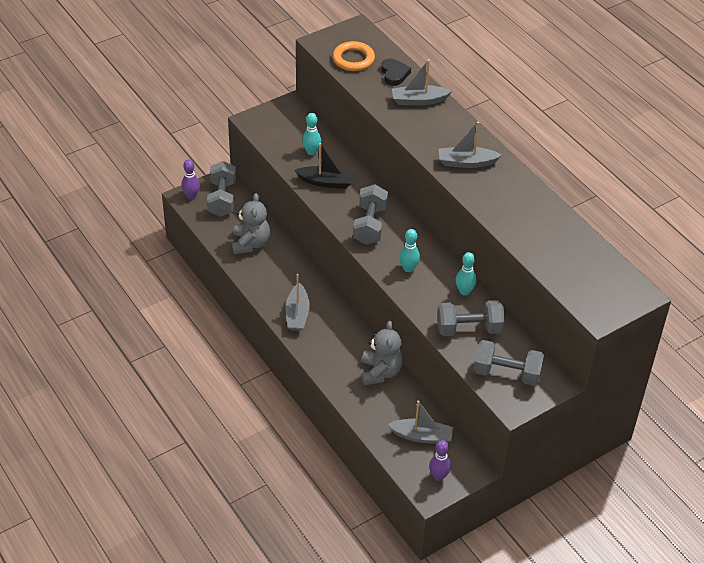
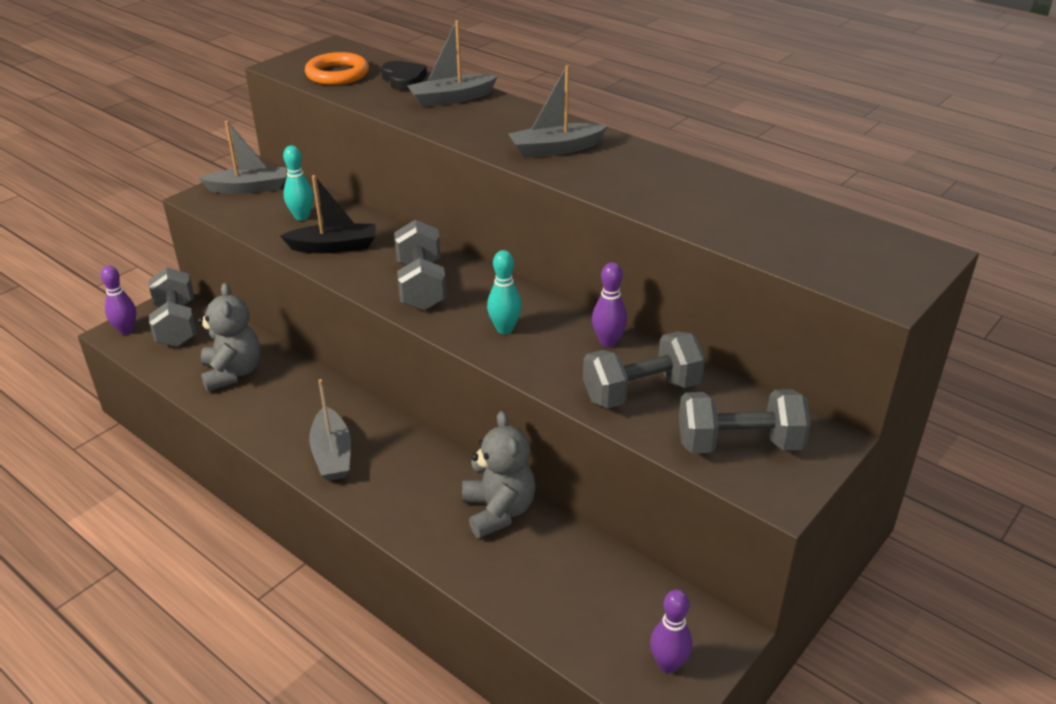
camera: 15 degrees left, 10 degrees down
(422, 436) = (609, 599): grey boat -> grey boat (249, 188)
(464, 291) = (608, 342): turquoise bowling pin -> purple bowling pin

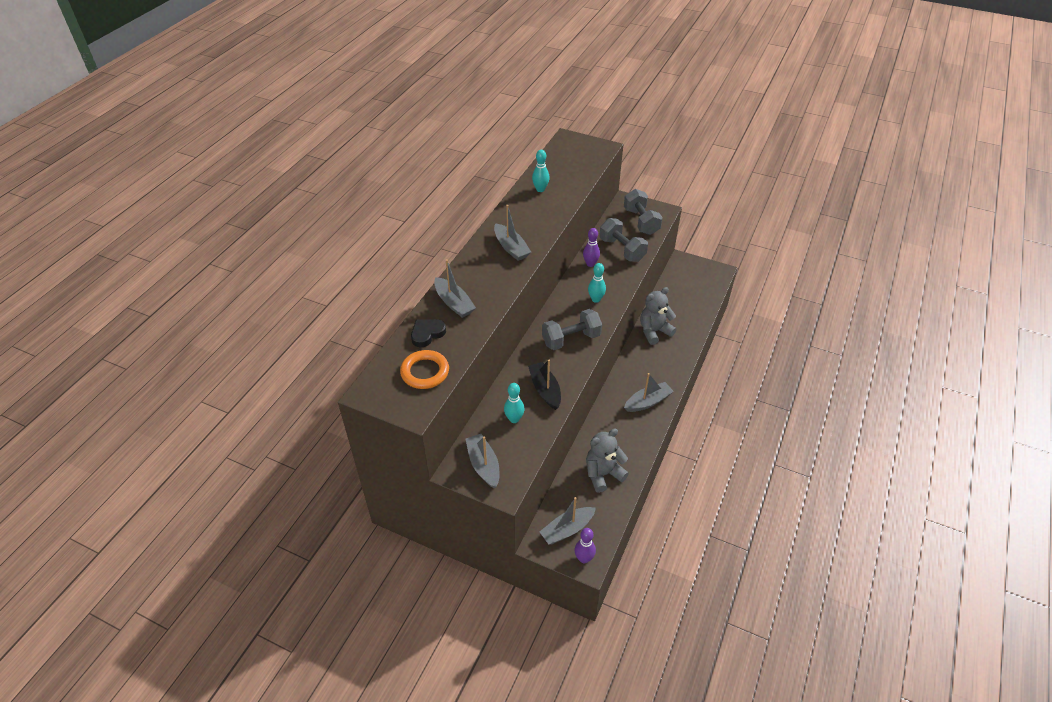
camera: 105 degrees left, 10 degrees up
(177, 324) = (567, 529): grey dumbbell -> grey boat
(668, 664) = (703, 272): purple bowling pin -> none
(723, 195) = (540, 189): none -> turquoise bowling pin

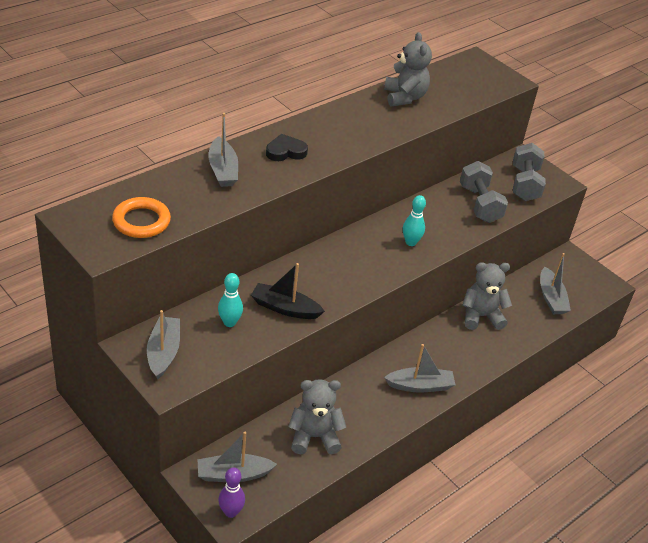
camera: 20 degrees right, 5 degrees down
(427, 334) = (172, 187): black heart -> black heart (285, 151)
(511, 248) = (326, 141): grey boat -> grey boat (551, 298)
(540, 189) = (404, 97): turquoise bowling pin -> grey teddy bear
(545, 390) = (285, 308): black boat -> black boat turned 75 degrees counterclockwise
(571, 339) = (352, 271): grey dumbbell -> none
(590, 264) = (431, 205): purple bowling pin -> none

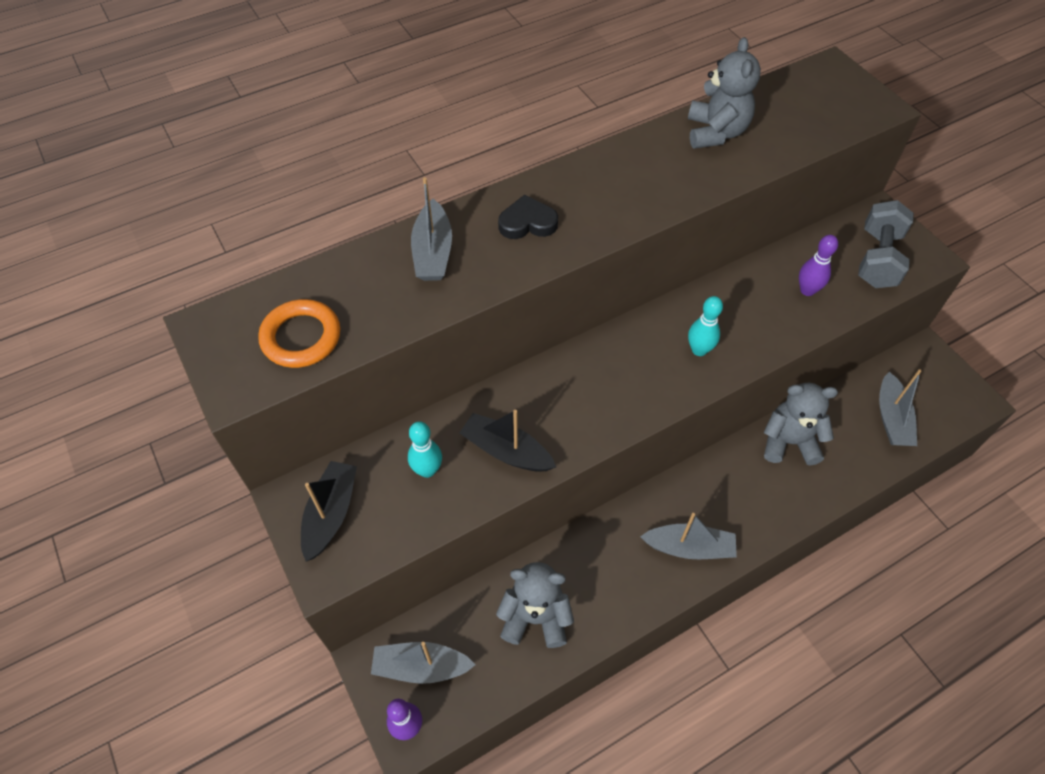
camera: 15 degrees right, 15 degrees up
(163, 352) = (331, 514): grey boat -> black boat
(479, 204) = (807, 290): grey dumbbell -> purple bowling pin

